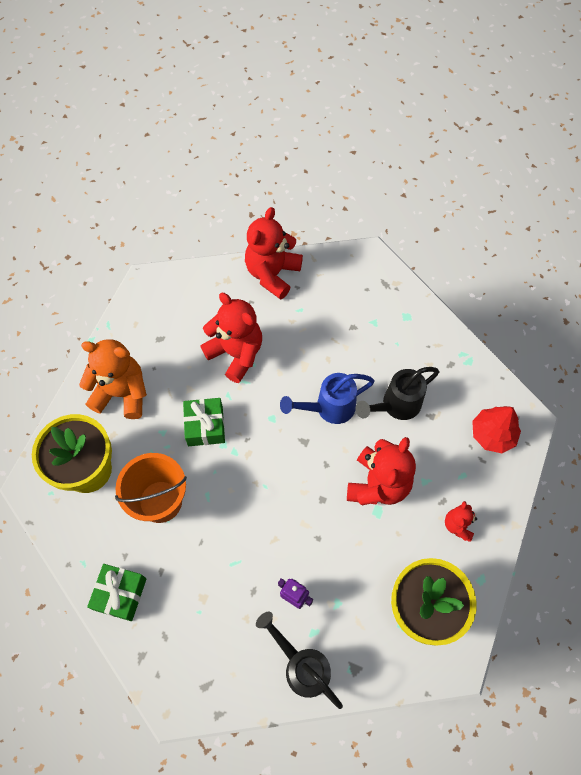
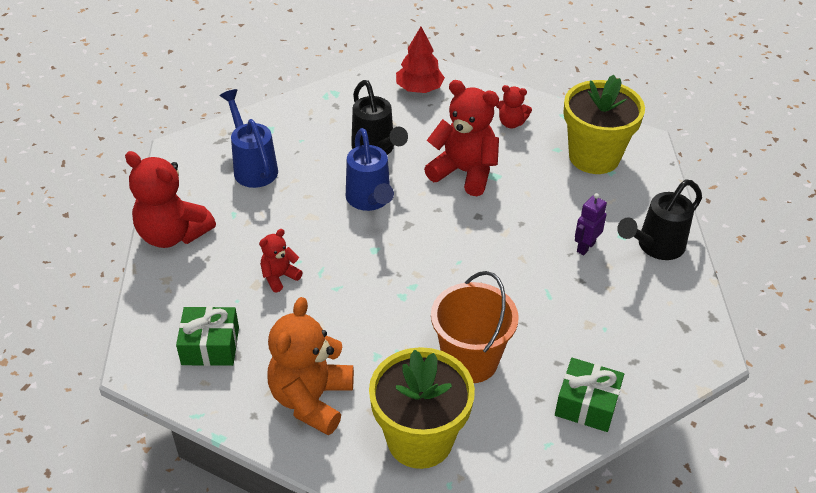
camera: 85 degrees left, 20 degrees down
(205, 426) = (375, 312): green gift -> green gift (210, 346)
(236, 353) = (279, 277): red teddy bear -> red teddy bear, size x0.51
(357, 313) = (252, 166): none -> blue watering can

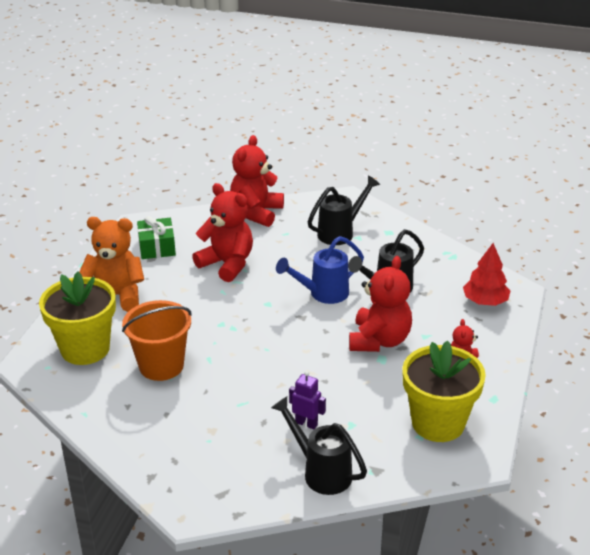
camera: 80 degrees right, 10 degrees down
(252, 166) = (340, 232): blue watering can -> black watering can
(279, 277) = (227, 264): red teddy bear -> red teddy bear, size x1.97
(586, 404) = (125, 433): green gift -> none

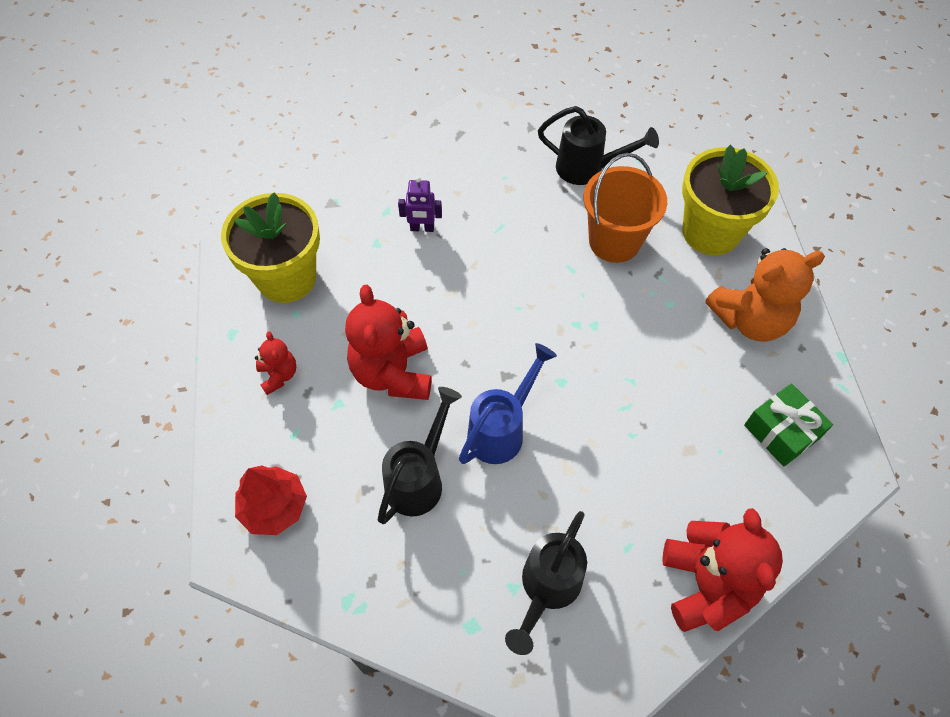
camera: 155 degrees right, 25 degrees up
(227, 264) = (663, 437): red teddy bear -> none
(321, 471) = (383, 183): black watering can -> black watering can (588, 169)

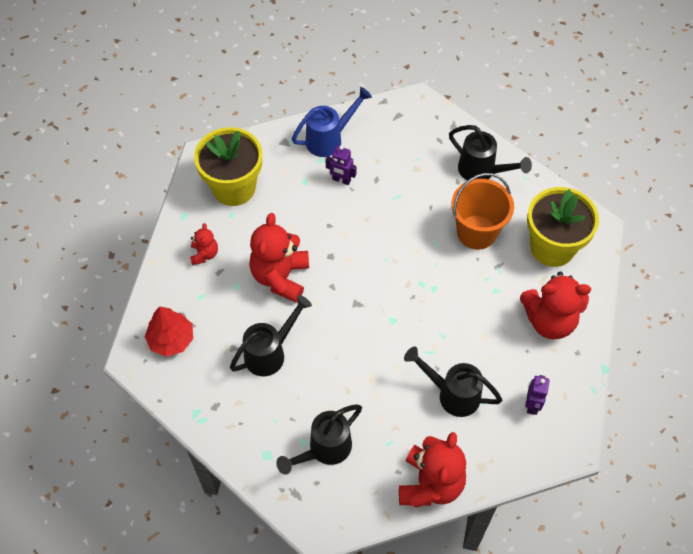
camera: 20 degrees right, 0 degrees up
(502, 429) = (338, 339): blue watering can -> blue watering can (329, 139)
(677, 452) = (452, 394): none -> black watering can
(750, 319) = (549, 320): orange teddy bear -> red teddy bear
(781, 432) = (532, 405): green gift -> purple robot

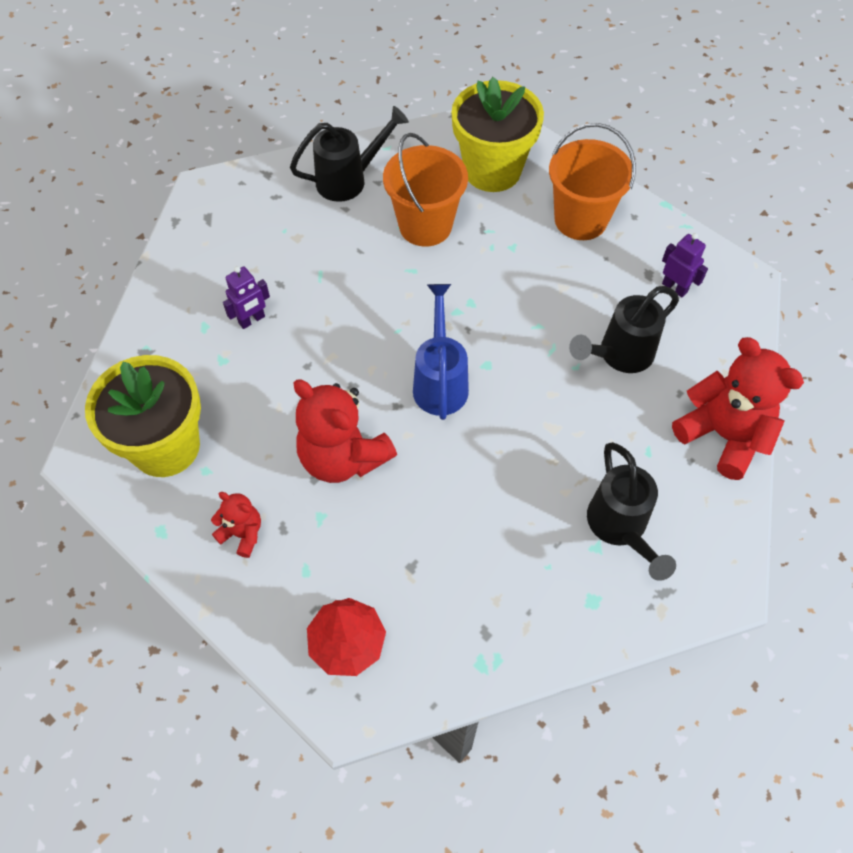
camera: 60 degrees left, 0 degrees up
(270, 352) = (446, 523): black watering can -> none
(329, 139) = (181, 302): blue watering can -> blue watering can (440, 381)
(549, 320) = (580, 219): red teddy bear -> orange bucket

